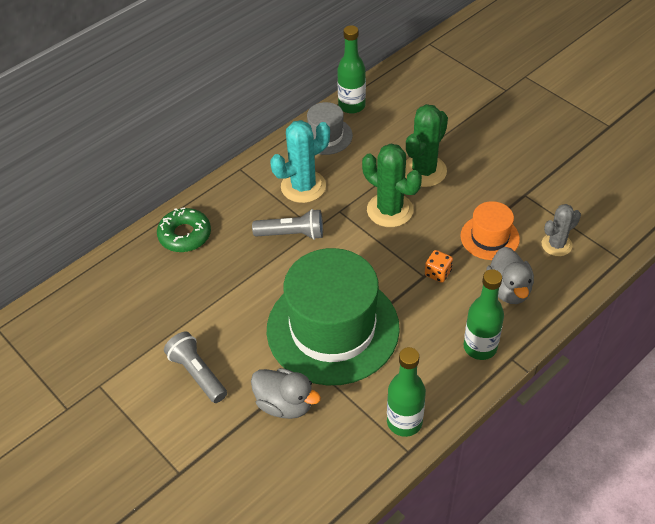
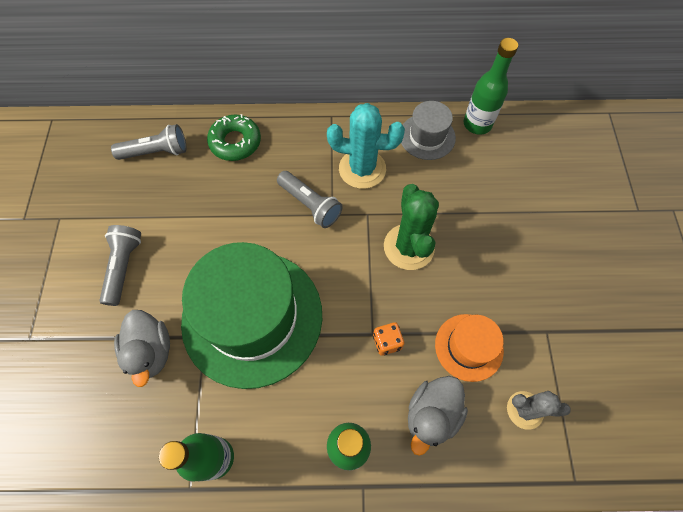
camera: 40 degrees right, 15 degrees up
(126, 285) = (156, 152): none -> grey flashlight
(424, 171) = (476, 233): green cactus -> none

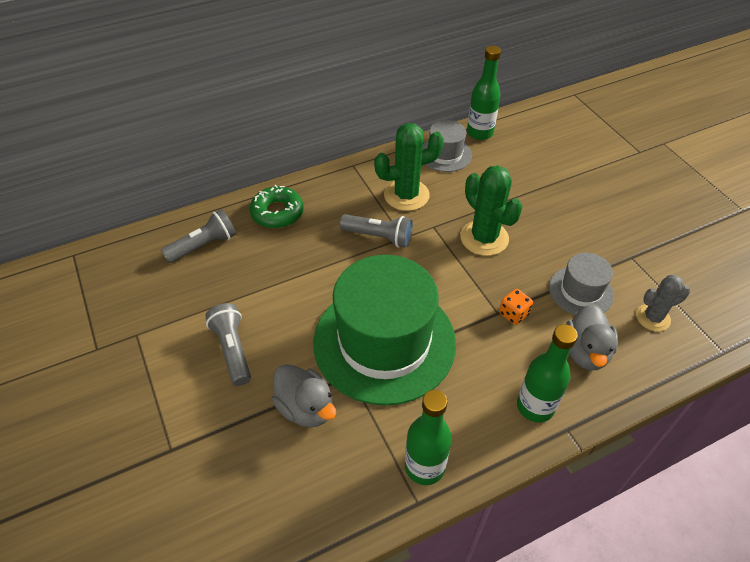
camera: 25 degrees left, 15 degrees down
(362, 169) = (406, 195): turquoise cactus -> green cactus
(469, 347) = (580, 291): orange hat -> grey hat

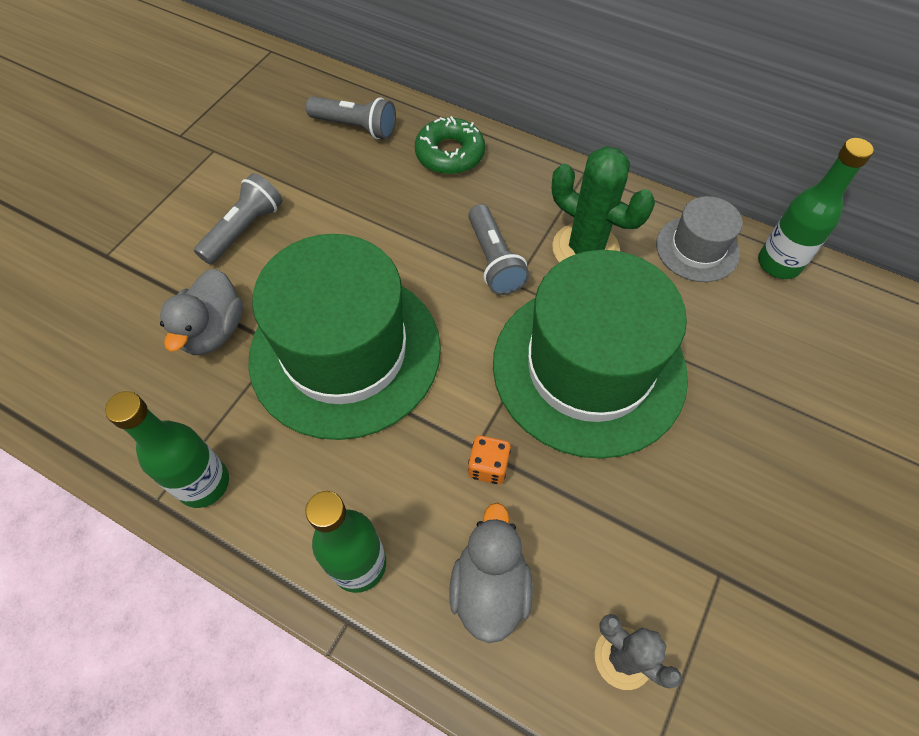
camera: 55 degrees right, 10 degrees up
(484, 238) = (589, 368): green cactus -> green hat
(580, 291) = (593, 532): grey hat -> none
(585, 352) = (489, 588): grey duck -> grey duck turned 120 degrees clockwise

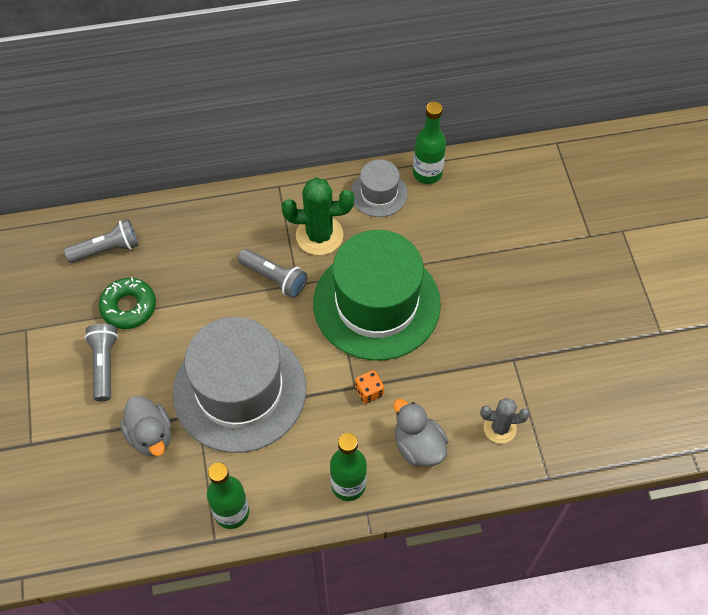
camera: 40 degrees left, 0 degrees up
(345, 352) = (239, 390): green hat -> grey hat
(450, 154) = (186, 227): green donut -> green donut (129, 307)

